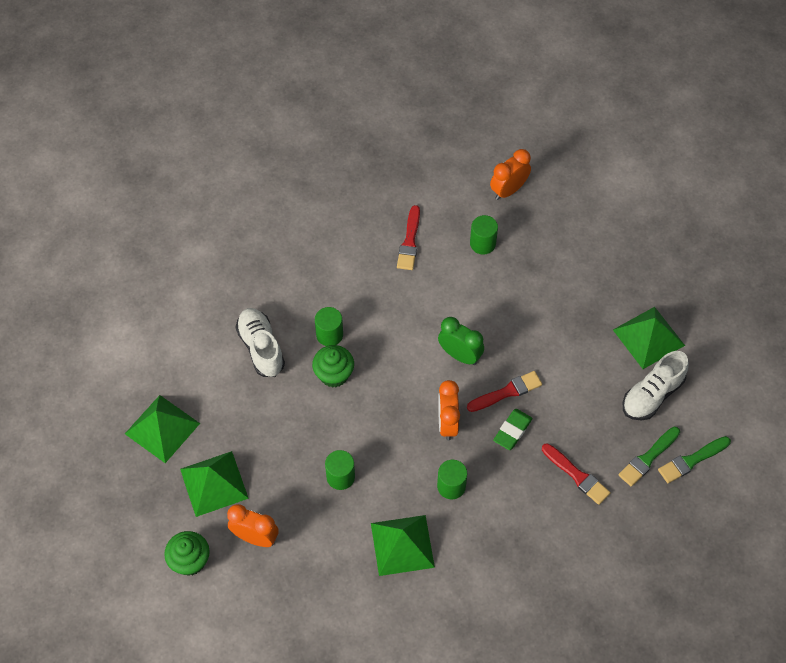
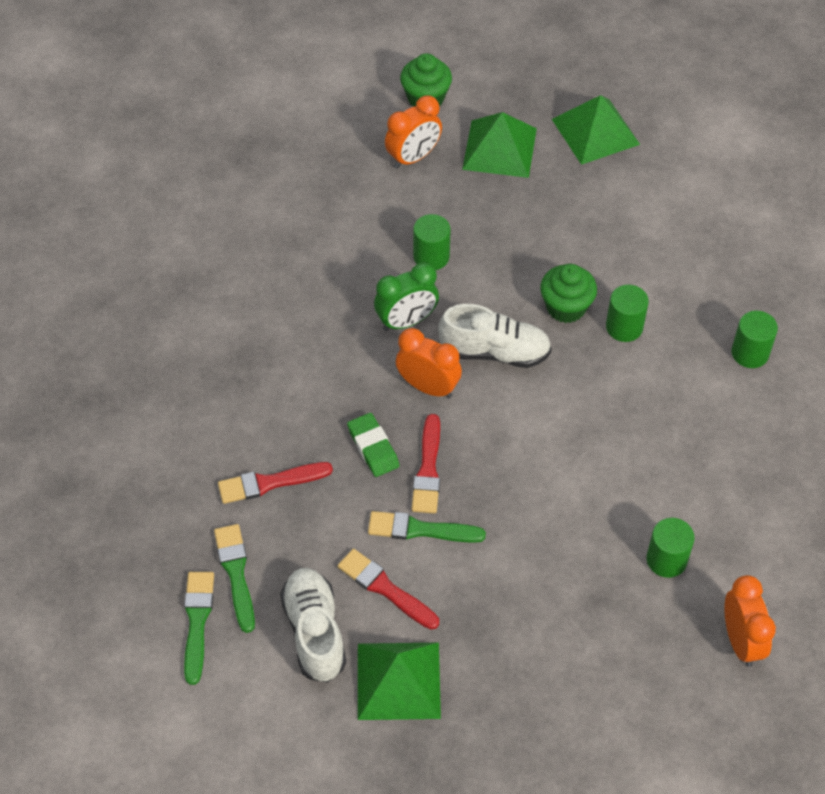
camera: 120 degrees right, 5 degrees down
(261, 348) = (646, 255): white shoe -> white shoe (495, 352)
(402, 545) = (312, 274): green pyramid -> none
(409, 241) = (717, 475): red brush -> red brush (385, 588)
(451, 486) = (347, 351): green cylinder -> green cylinder (750, 353)
(460, 355) = (511, 446): green clock -> green clock (406, 321)
(550, 375) = (420, 529): none -> green brush

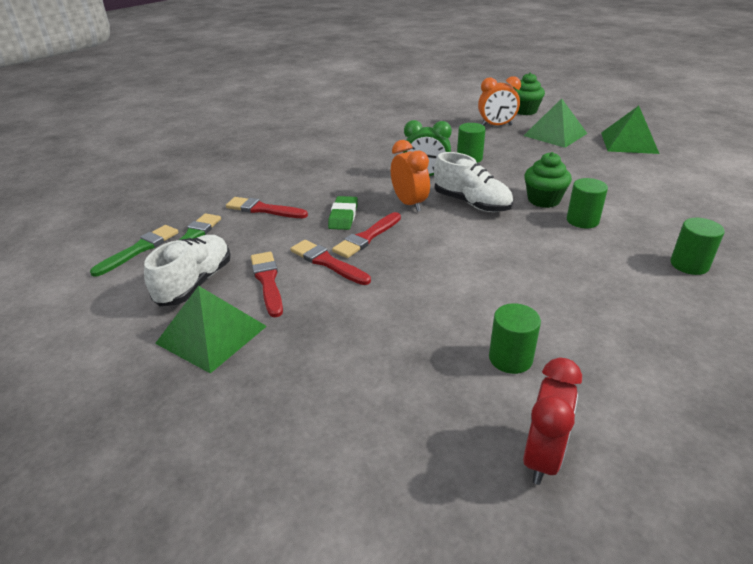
camera: 35 degrees right, 20 degrees down
(420, 529) = (327, 262): green brush -> red brush
(741, 641) = (542, 457): orange clock -> red clock

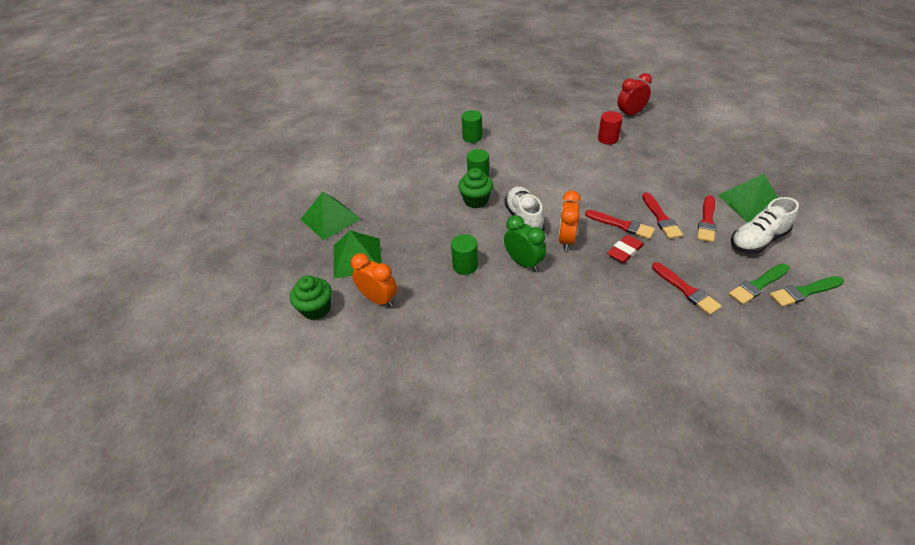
camera: 140 degrees left, 10 degrees up
(343, 216) = (625, 251): green eraser -> red eraser
(367, 237) = (621, 225): red brush -> red brush turned 45 degrees clockwise
(510, 358) = (608, 139): green cylinder -> red cylinder

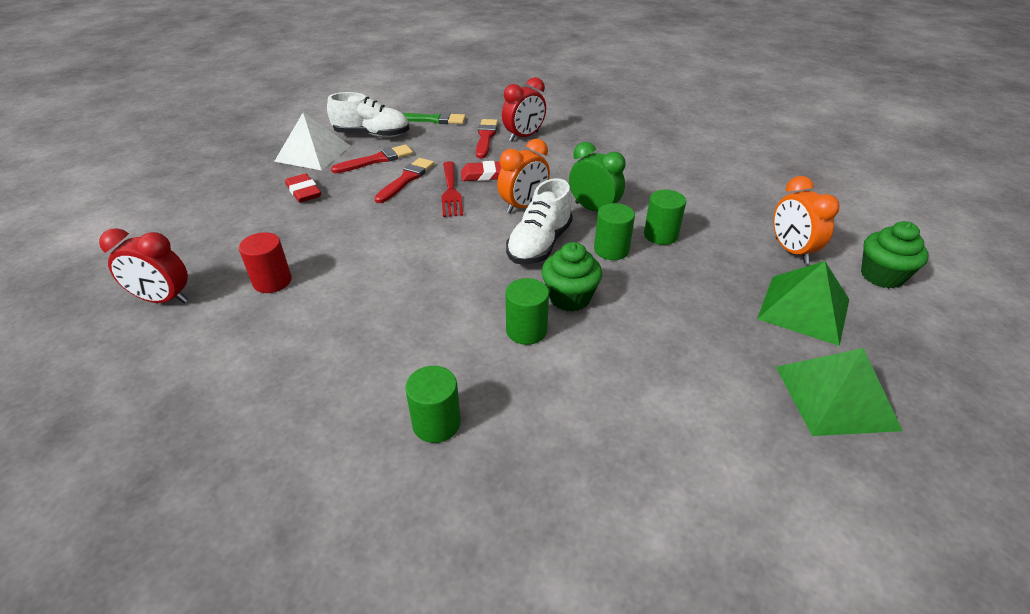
camera: 145 degrees left, 5 degrees down
(483, 238) = (611, 250): none -> green cylinder
(523, 263) = (593, 209): green clock -> green clock turned 135 degrees clockwise
(621, 225) = (451, 191): red brush -> red fork
(663, 311) = (523, 136): none -> red clock
(692, 178) = (303, 192): none -> red eraser
(751, 202) = (313, 153): green pyramid -> white pyramid
(804, 292) = (413, 107): green brush -> none

